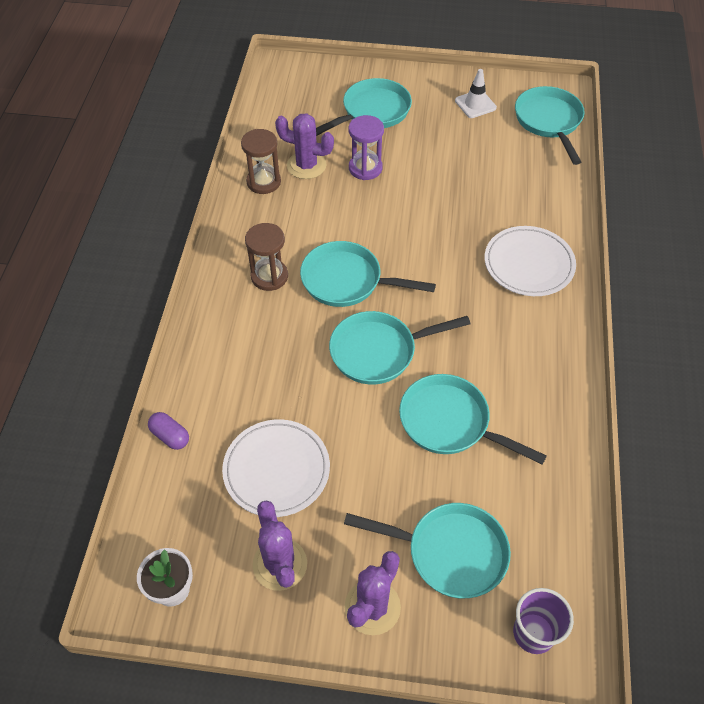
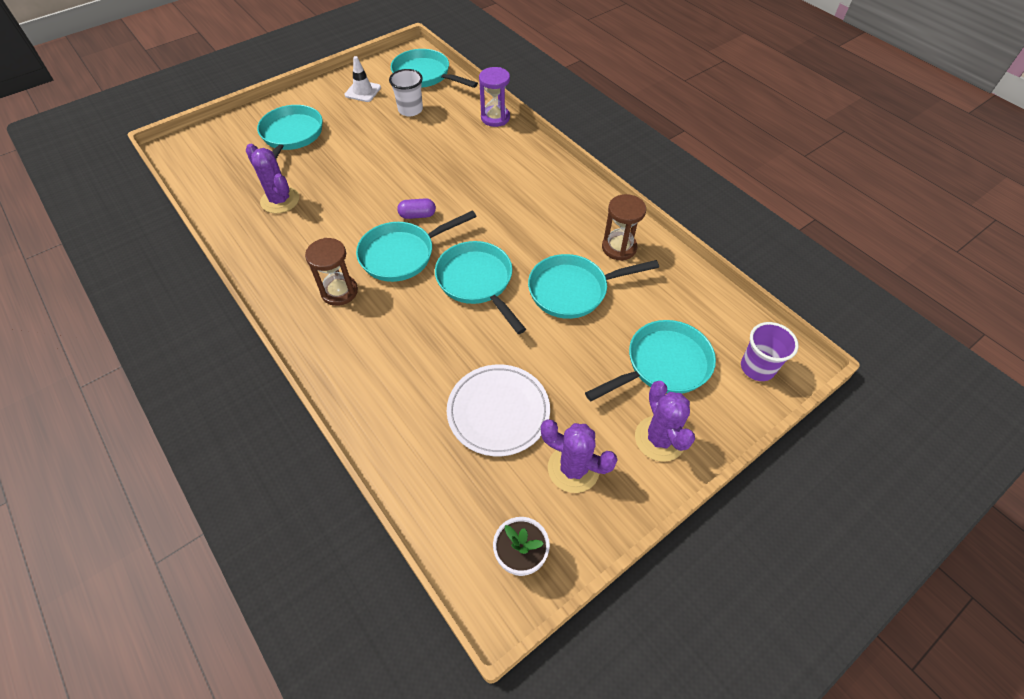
camera: 45 degrees left, 0 degrees up
(170, 436) = (391, 457): purple capsule -> purple capsule (417, 215)
(263, 182) = (257, 232): brown hourglass -> brown hourglass (619, 248)
(306, 165) = (280, 200): purple cactus -> purple cactus turned 75 degrees clockwise
(365, 168) = (329, 175): purple hourglass -> purple hourglass (495, 118)
(379, 351) = (477, 282): turquoise pan -> turquoise pan turned 120 degrees clockwise
(498, 149) = (410, 110): none -> white cup
(528, 264) = (510, 165): white plate -> none

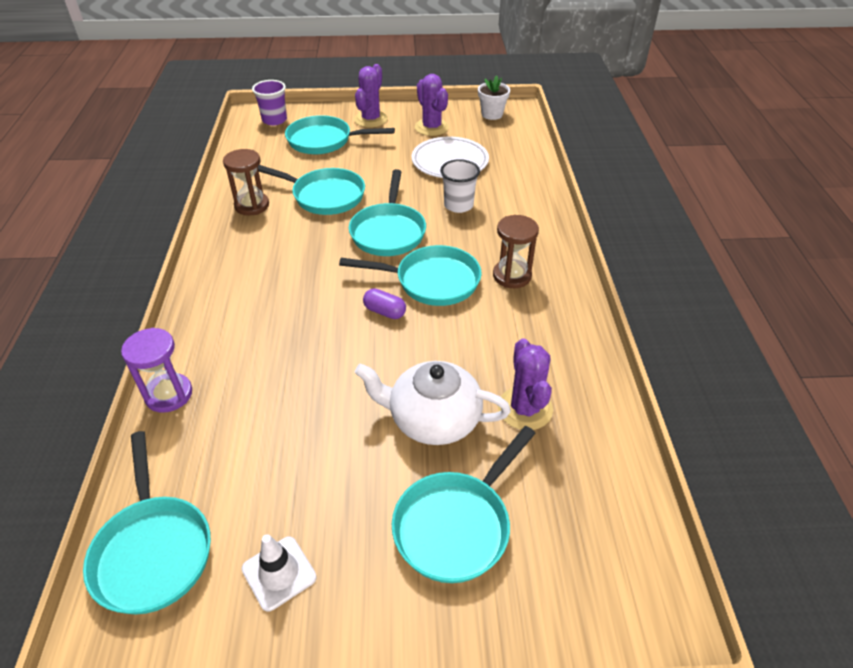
camera: 145 degrees left, 10 degrees down
(334, 171) = (433, 419): none -> white teapot
(410, 110) = (250, 477): white cup -> white cup (458, 205)

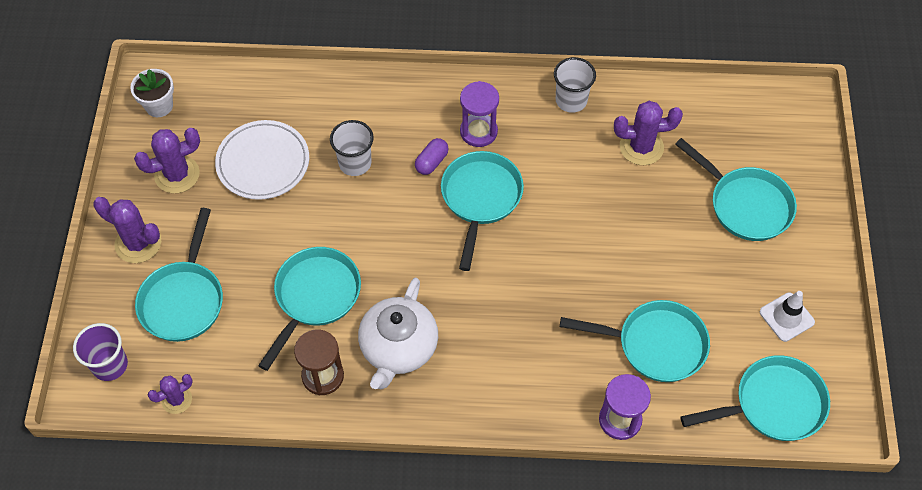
camera: 85 degrees left, 15 degrees up
(243, 146) = (176, 399): none -> purple cactus
(385, 312) = (521, 241): purple capsule -> purple capsule (431, 162)
(388, 231) = (394, 232): turquoise pan -> turquoise pan (655, 344)
(433, 419) = (651, 211): white teapot -> white teapot (398, 348)
(512, 276) = (478, 132): brown hourglass -> purple hourglass
(574, 343) = (571, 100): none -> white cup

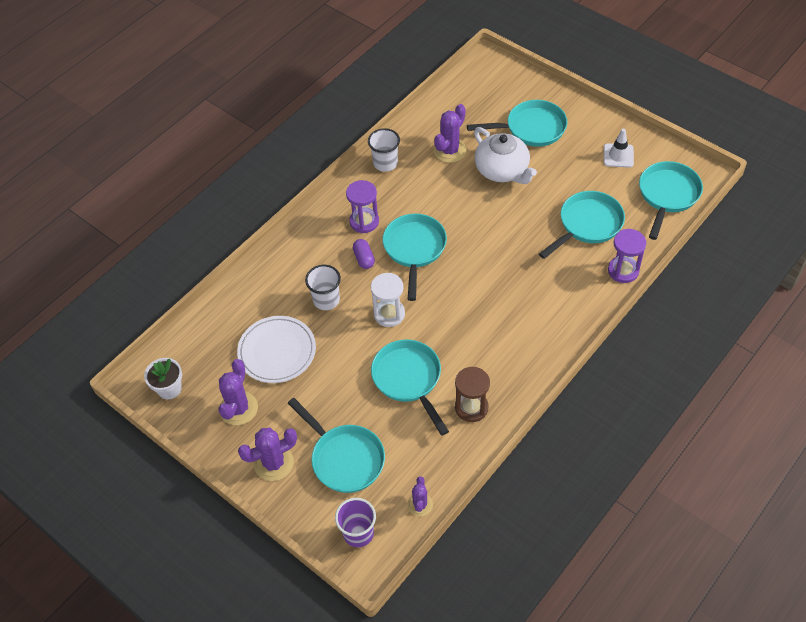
camera: 50 degrees left, 5 degrees down
(381, 228) = (389, 314): none -> white hourglass
(398, 348) = (485, 354): white teapot -> white teapot (502, 170)
(480, 199) = (414, 249): turquoise pan -> turquoise pan turned 45 degrees clockwise

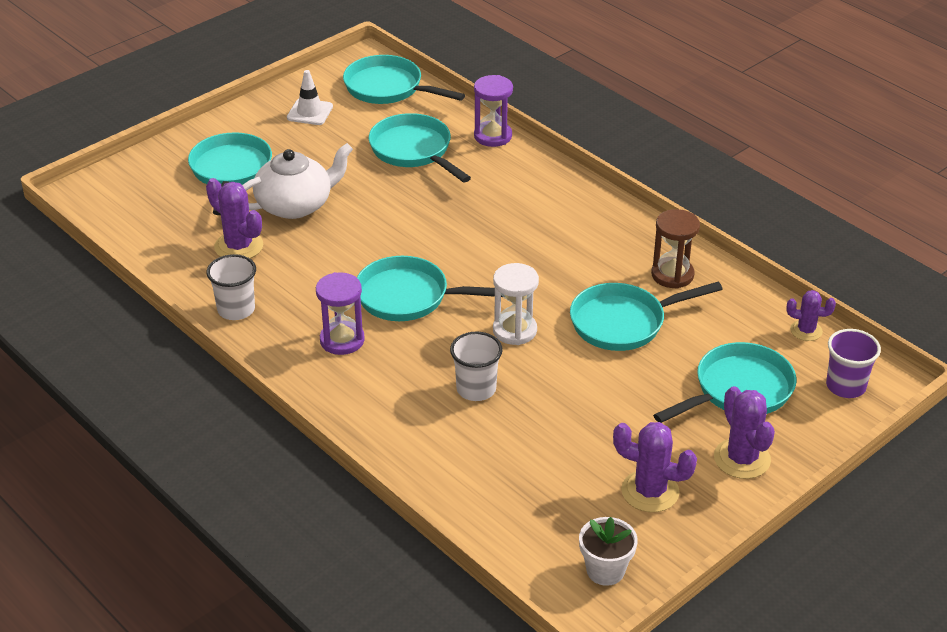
camera: 85 degrees left, 15 degrees down
(277, 351) = (557, 446): white plate -> none
(364, 259) = (411, 346): purple capsule -> none

